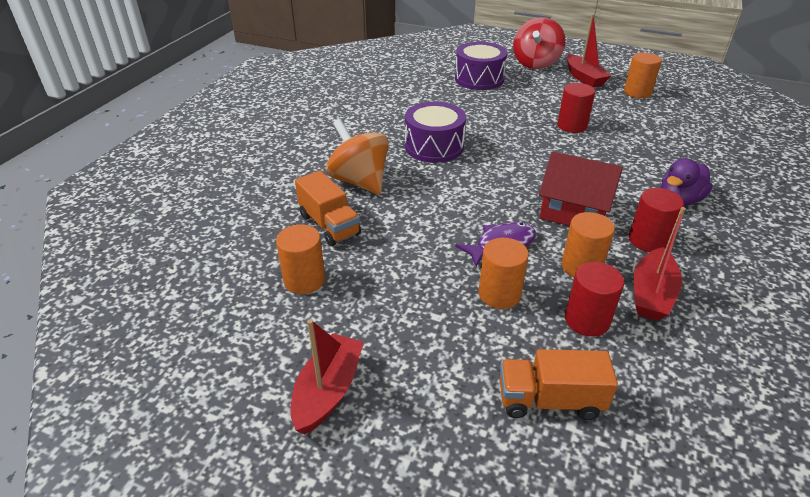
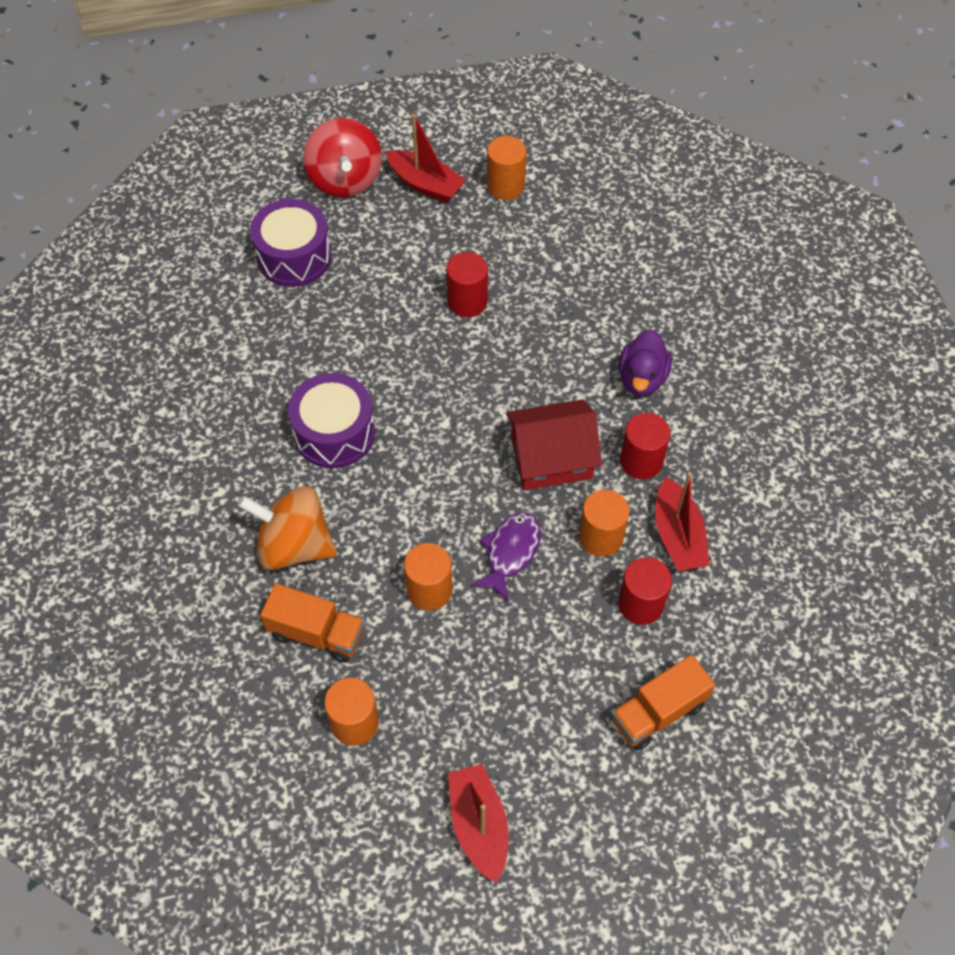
camera: 35 degrees left, 20 degrees up
(499, 294) = (549, 620): orange cylinder -> orange cylinder (429, 590)

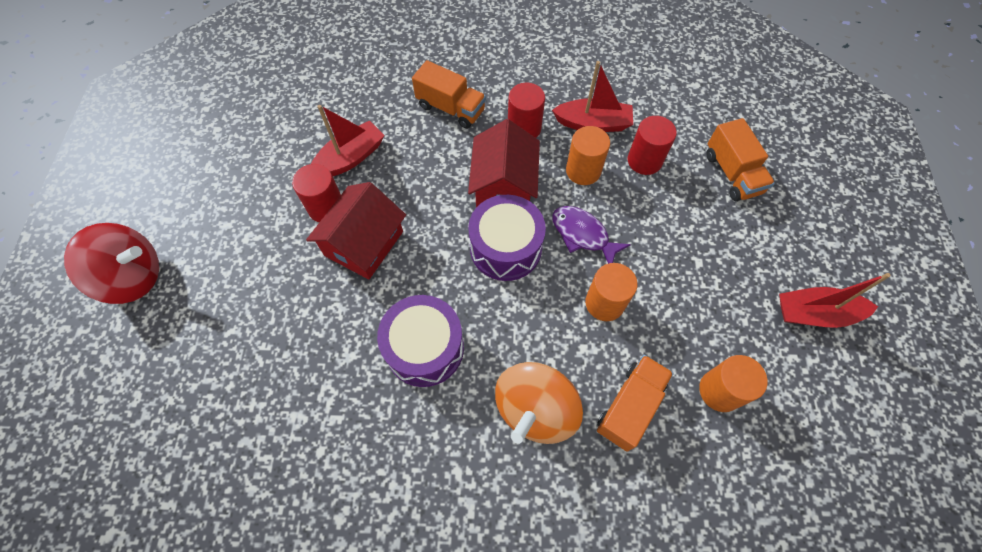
camera: 75 degrees left, 5 degrees up
(294, 256) = (203, 344): purple drum -> purple drum (505, 248)
(425, 184) = (180, 210): red boat -> red boat (350, 158)
(435, 347) = (364, 243): none -> red house
(505, 186) = (217, 150): orange cylinder -> none
(642, 378) = (451, 108): purple duck -> orange truck

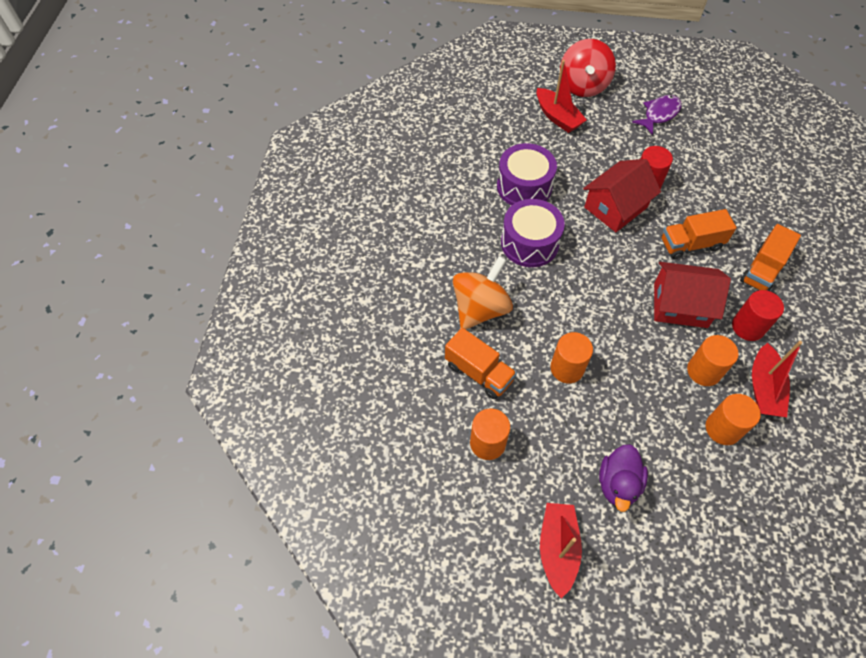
camera: 95 degrees right, 5 degrees down
(350, 158) = (696, 198): red boat -> red boat (557, 117)
(364, 243) = (615, 207): red house -> red house turned 75 degrees counterclockwise
(505, 248) = (616, 301): purple drum -> purple drum (524, 186)
(535, 409) = (480, 308): orange spinning top -> orange spinning top turned 90 degrees clockwise
(583, 235) = (633, 361): purple fish -> purple fish (659, 114)
(644, 160) = (723, 428): red cylinder -> orange cylinder
(728, 255) = (618, 484): none -> purple duck
(732, 173) = (717, 513): orange truck -> orange truck (691, 244)

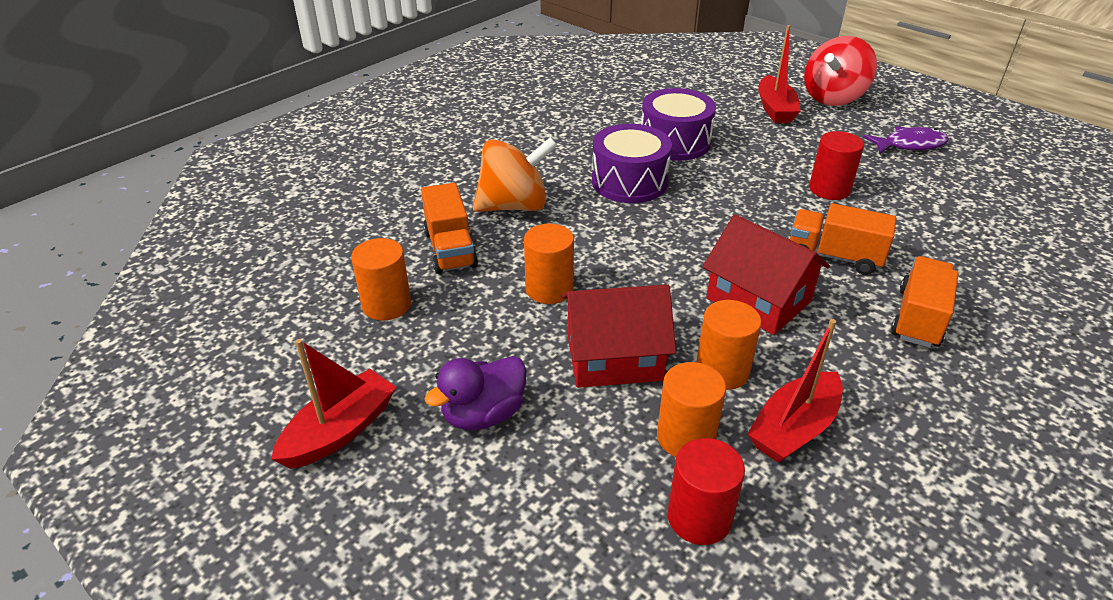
camera: 35 degrees right, 20 degrees down
(615, 207) = (766, 193): red house -> red house (614, 357)
(748, 327) = (836, 360): red cylinder -> red cylinder (699, 517)
(762, 270) = (918, 318): orange truck -> orange truck turned 135 degrees clockwise

